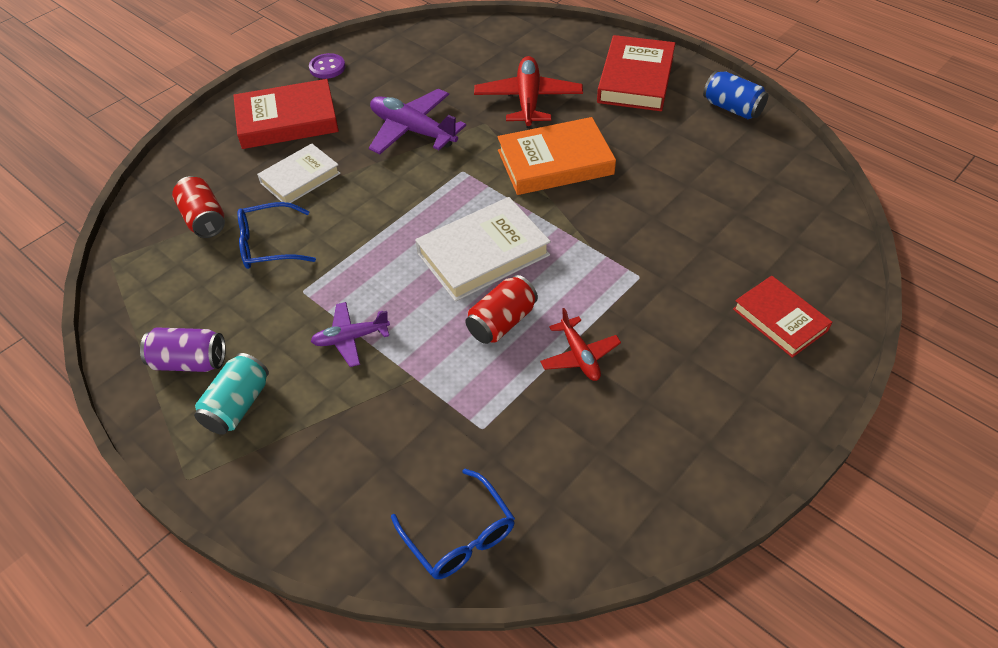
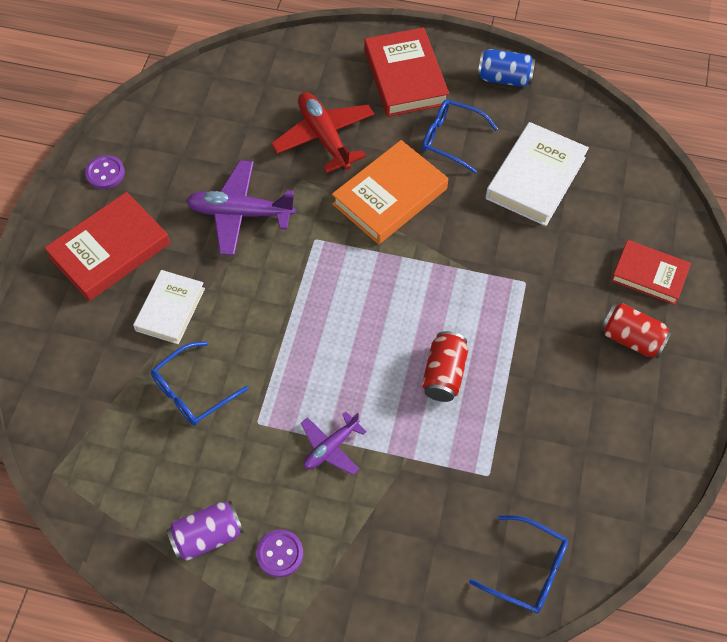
camera: 30 degrees left, 10 degrees up
(204, 219) = (110, 392): red can -> red can (631, 338)
(237, 405) = (280, 554): turquoise can -> purple button
(483, 254) = (387, 316): white book -> white book (535, 178)
(579, 356) = (522, 376): red plane -> none
(646, 138) = (451, 139): none -> blue glasses

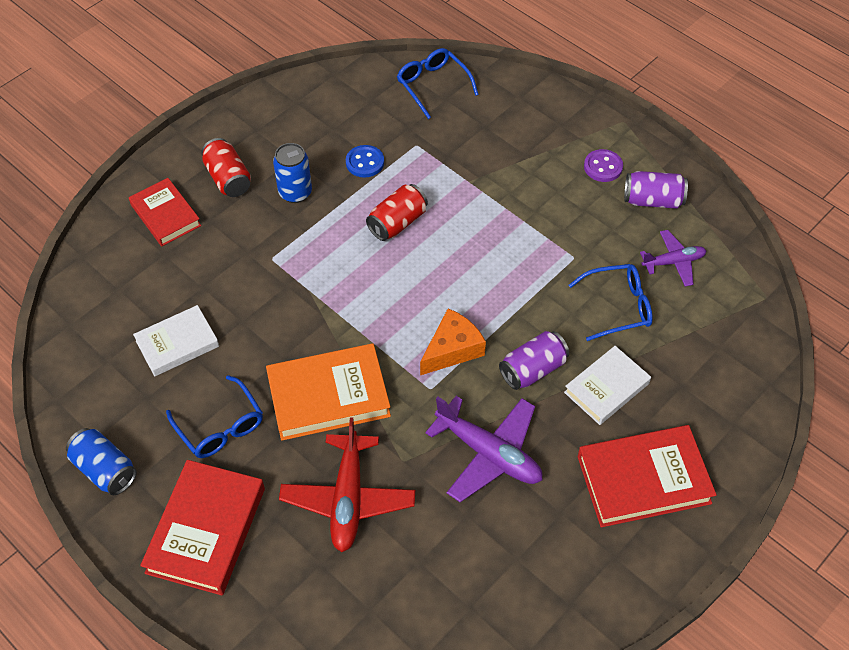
camera: 150 degrees left, 5 degrees down
(105, 173) = (614, 580): purple button -> none
(240, 295) = (533, 369): none -> purple can
(317, 279) = (452, 349): none -> orange cheese
(331, 447) = (524, 214): purple plane -> purple plane (673, 262)
(523, 425) = (365, 162): none -> blue button
(535, 178) = (177, 344): white book -> white book, size x0.65
(560, 356) = (295, 192): none -> blue can

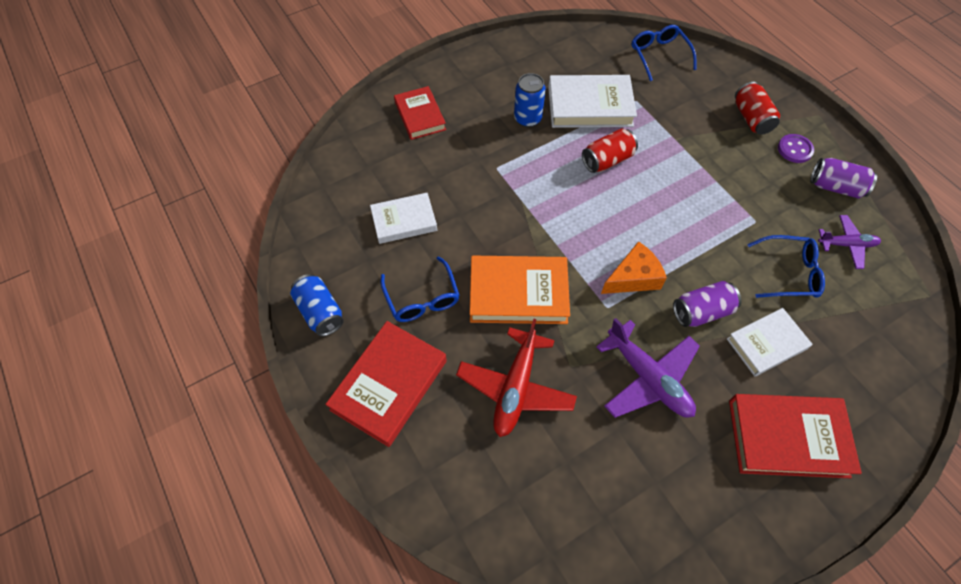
camera: 15 degrees right, 5 degrees up
(228, 178) = (476, 97): red can -> red can (751, 118)
(365, 162) = (590, 106): blue button -> white book

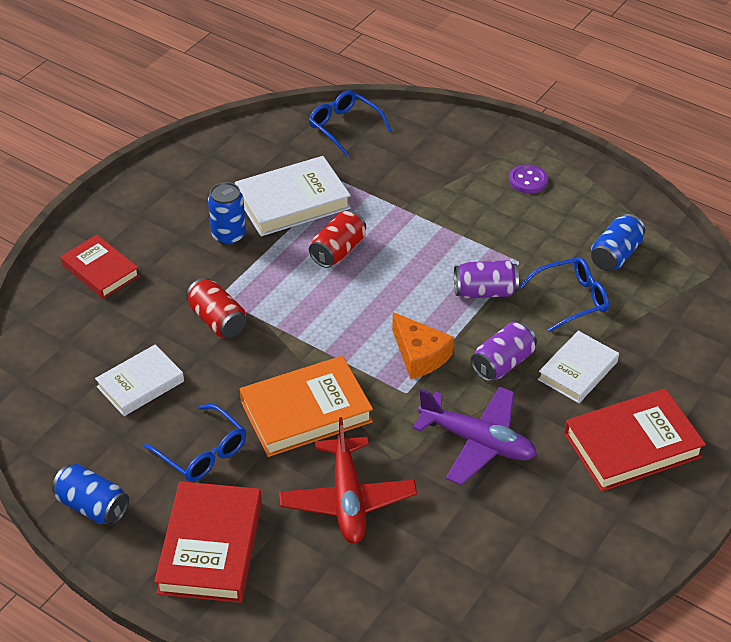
camera: 25 degrees left, 15 degrees down
(633, 277) = (419, 355): orange cheese -> orange cheese turned 105 degrees clockwise
(751, 118) = (471, 163): red can -> red can (217, 320)
(835, 187) = (582, 204): purple can -> purple can (484, 292)
(846, 245) = (615, 255): purple plane -> blue can

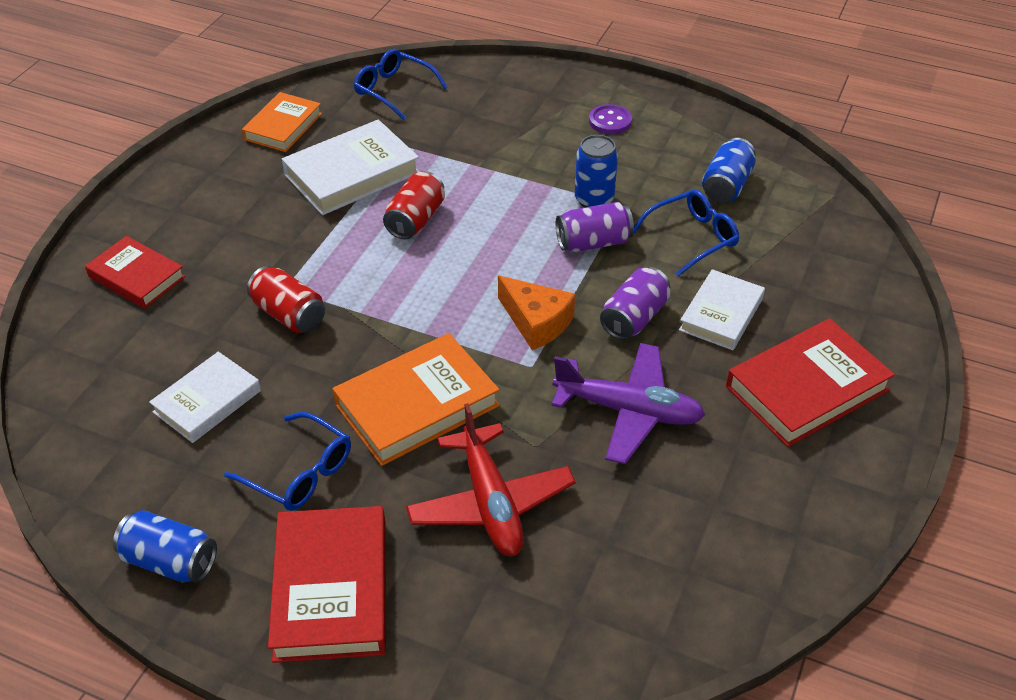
camera: 10 degrees left, 0 degrees up
(228, 236) = (284, 219): blue can -> blue can (594, 200)
(242, 150) = (283, 126): none -> orange book

